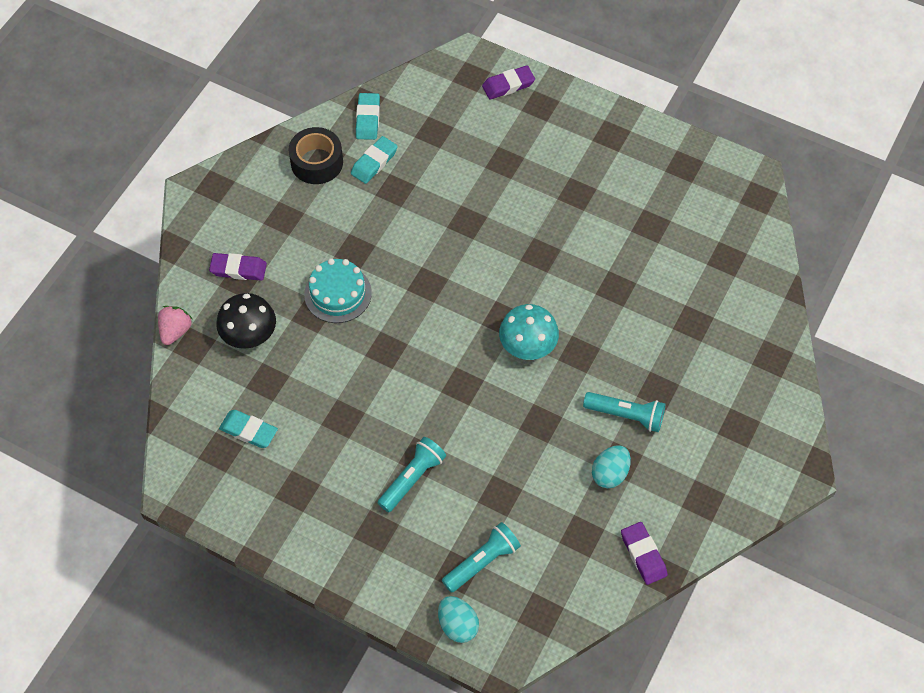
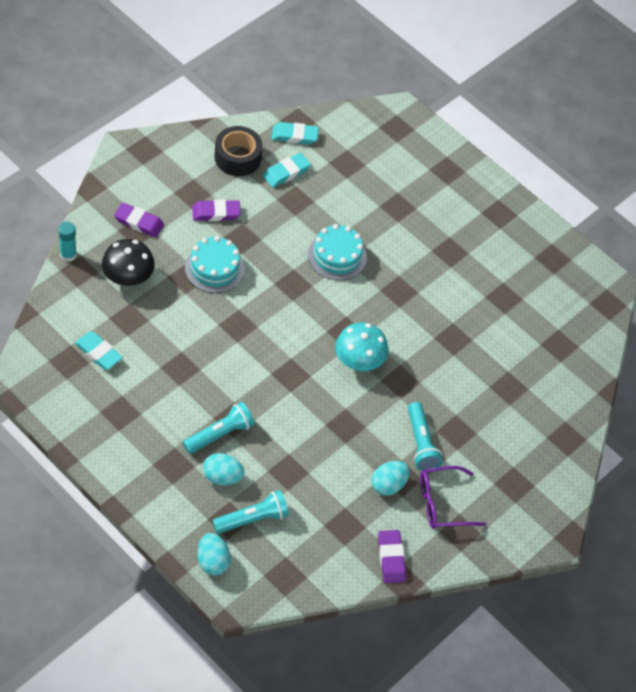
camera: 10 degrees right, 5 degrees down
(175, 331) = (68, 255): pink strawberry -> turquoise glue stick
(368, 119) = (294, 136): turquoise eraser -> turquoise eraser turned 75 degrees clockwise
(432, 526) = (222, 477): none -> turquoise egg
(461, 237) = (337, 256): none -> turquoise cake
(508, 85) = (426, 145): purple eraser -> purple eraser (216, 213)
(626, 415) = (421, 443): turquoise flashlight -> turquoise flashlight turned 45 degrees clockwise
(673, 474) = (443, 503): none -> purple glasses

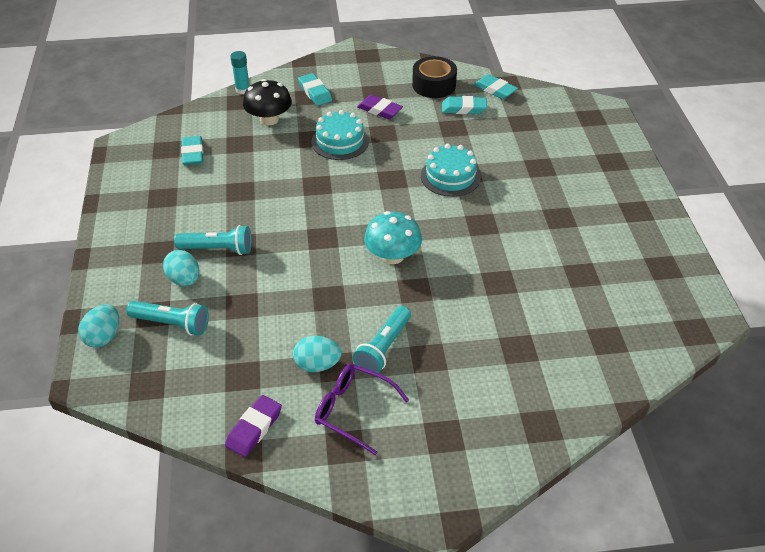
camera: 45 degrees right, 10 degrees down
(139, 222) = (315, 92): purple eraser -> turquoise eraser

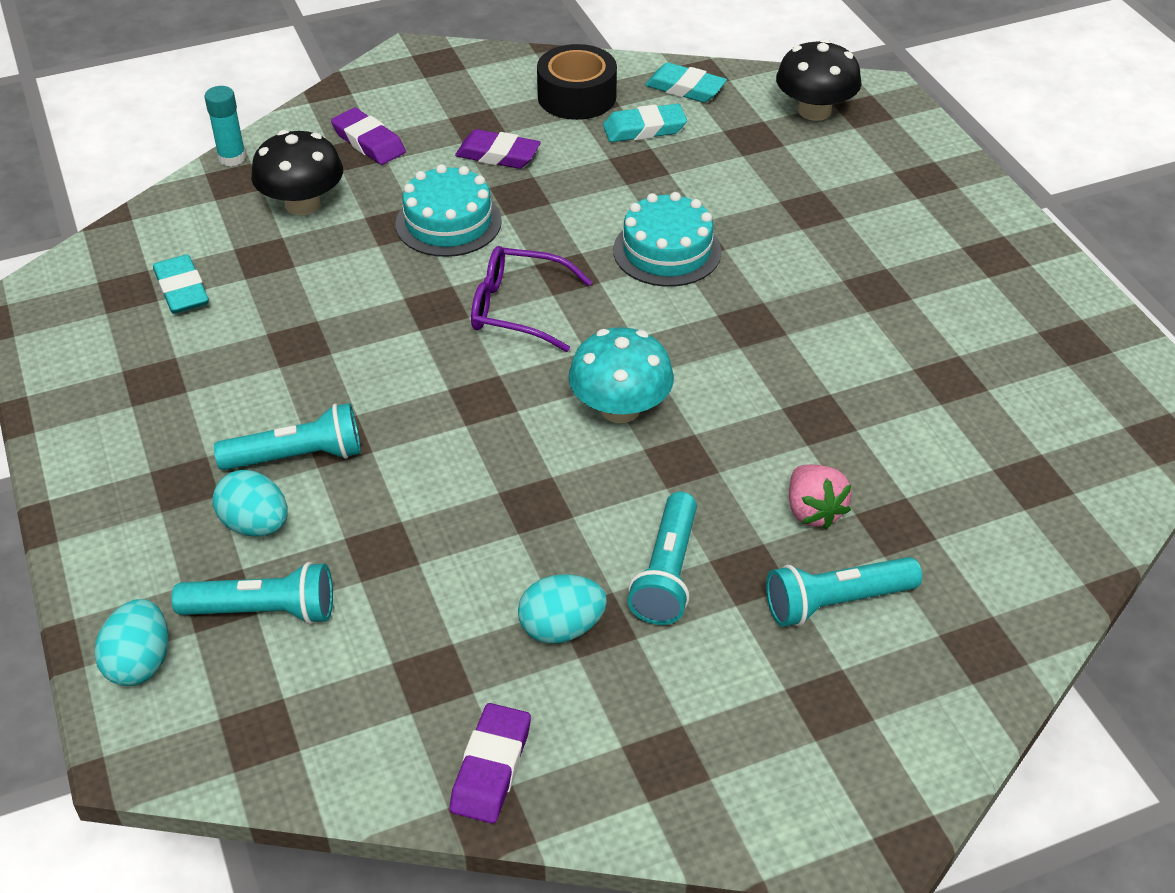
camera: 15 degrees left, 0 degrees up
(315, 92) = (368, 142): turquoise eraser -> purple eraser
(353, 410) = (656, 695): purple glasses -> purple glasses (517, 309)
(469, 383) = (836, 602): none -> turquoise flashlight
(476, 331) = (813, 511): none -> pink strawberry
(563, 113) = (814, 111): none -> black mushroom

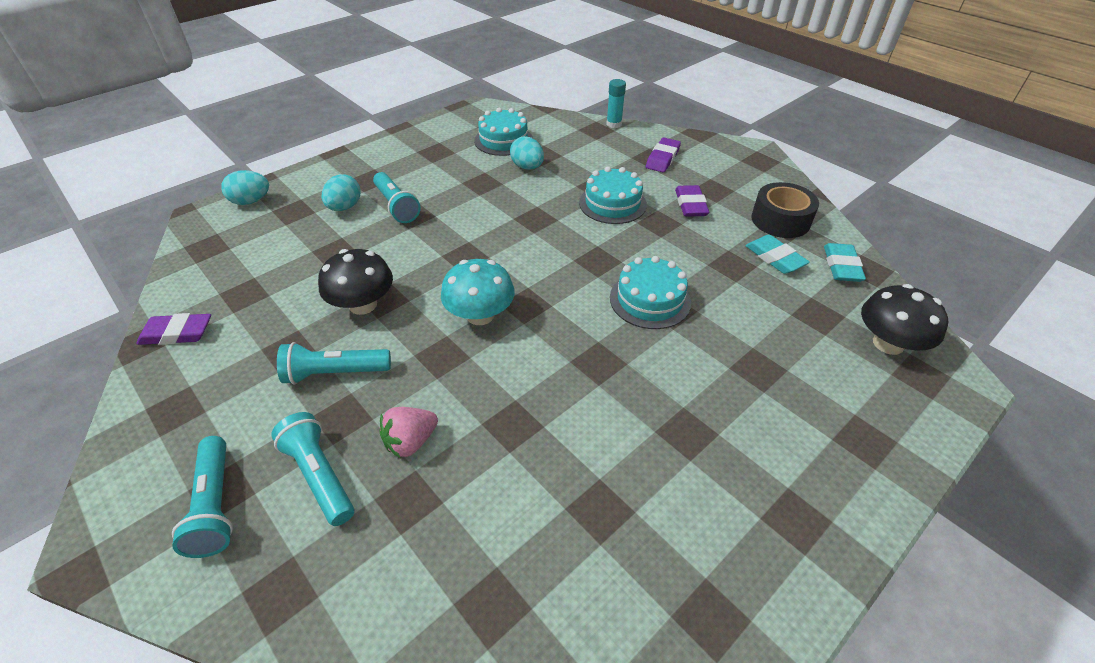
camera: 70 degrees right, 0 degrees up
(182, 290) = (503, 140): turquoise eraser -> turquoise cake
(263, 611) = (286, 226): turquoise flashlight -> turquoise flashlight (215, 505)
(302, 204) = (593, 153): black mushroom -> black mushroom (363, 304)
(517, 309) = (551, 249): purple glasses -> none
(561, 628) = (283, 335): turquoise egg -> turquoise egg (527, 167)

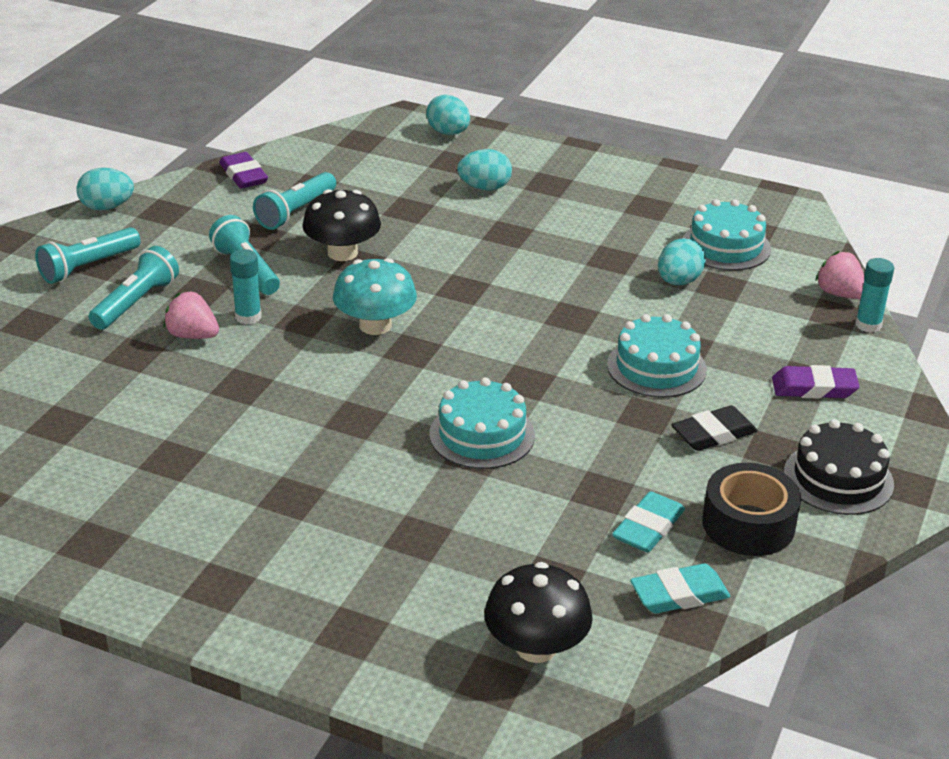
camera: 65 degrees right, 10 degrees down
(114, 458) = (107, 207): none -> turquoise egg
(396, 206) = (514, 217): turquoise flashlight -> turquoise flashlight (296, 212)
(410, 392) = (248, 317): none -> turquoise glue stick
(579, 122) = (839, 294): none -> pink strawberry
(690, 205) = (713, 434): purple eraser -> black eraser
(748, 178) = (838, 478): none -> black cake

